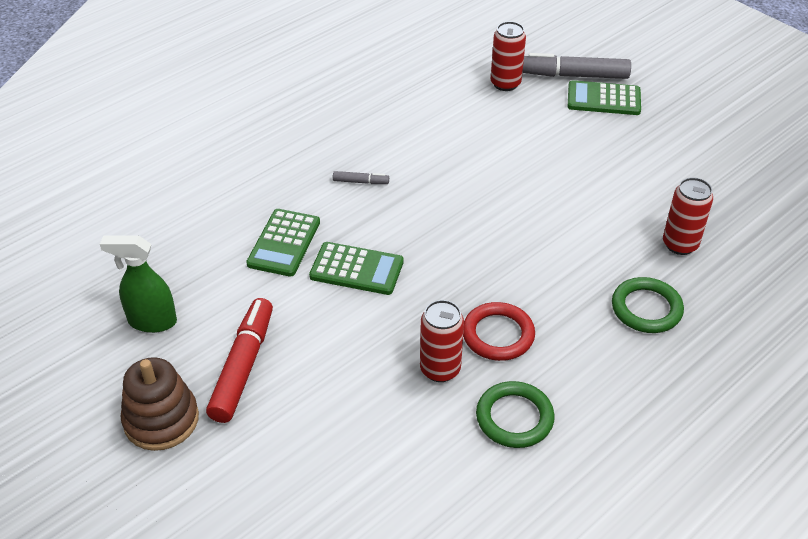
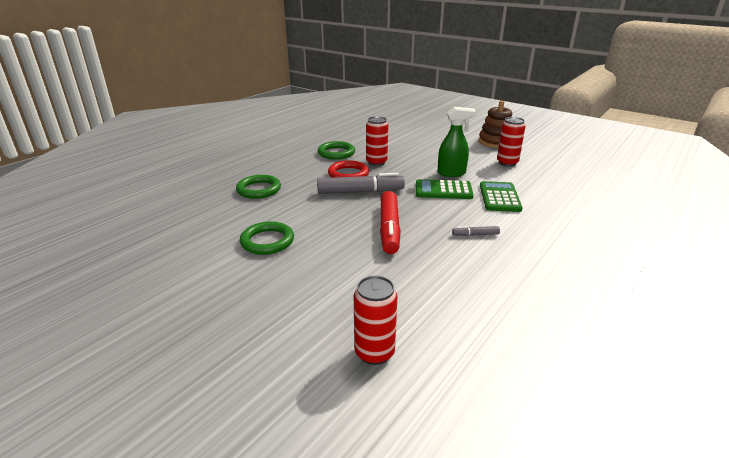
camera: 170 degrees right, 15 degrees down
(152, 321) = (537, 164): green spray bottle -> green spray bottle (451, 173)
(243, 366) = (475, 156): red marker -> red marker (389, 228)
(574, 75) = (282, 379): grey marker -> grey marker (360, 192)
(603, 99) = (249, 344): green calculator -> none
(610, 201) = (267, 241): none -> green ring
(680, 244) = (221, 220): red can -> red can (507, 163)

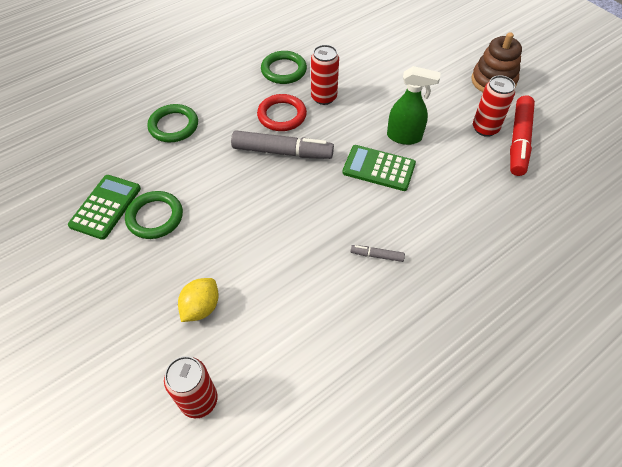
camera: 15 degrees right, 25 degrees up
(341, 289) = (201, 307): none -> yellow lemon
(389, 228) = (287, 224): red marker -> red marker (519, 141)
(499, 197) = (439, 195): green calculator -> green calculator (106, 207)

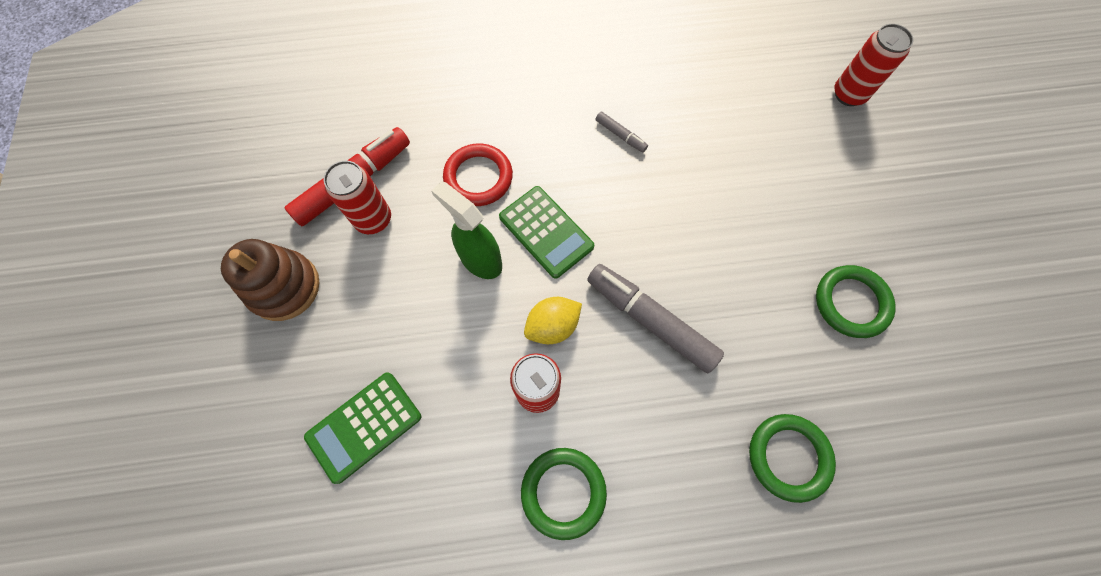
camera: 150 degrees left, 15 degrees up
(106, 207) = (914, 351): green calculator -> green calculator (364, 426)
(201, 307) = (824, 170): yellow lemon -> yellow lemon (552, 326)
(282, 115) = (618, 388): red ring -> red ring (478, 177)

